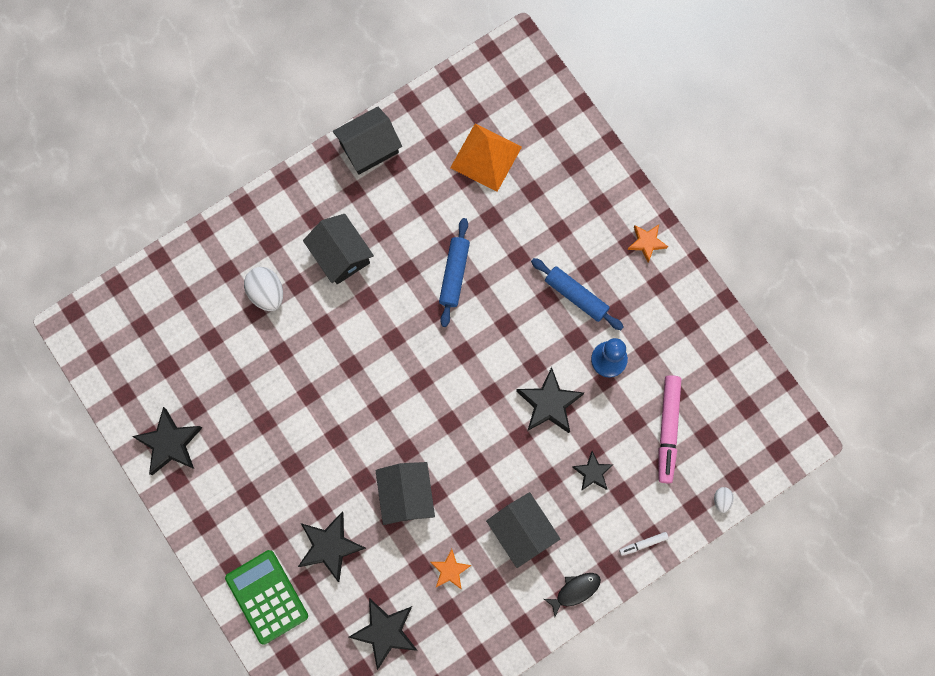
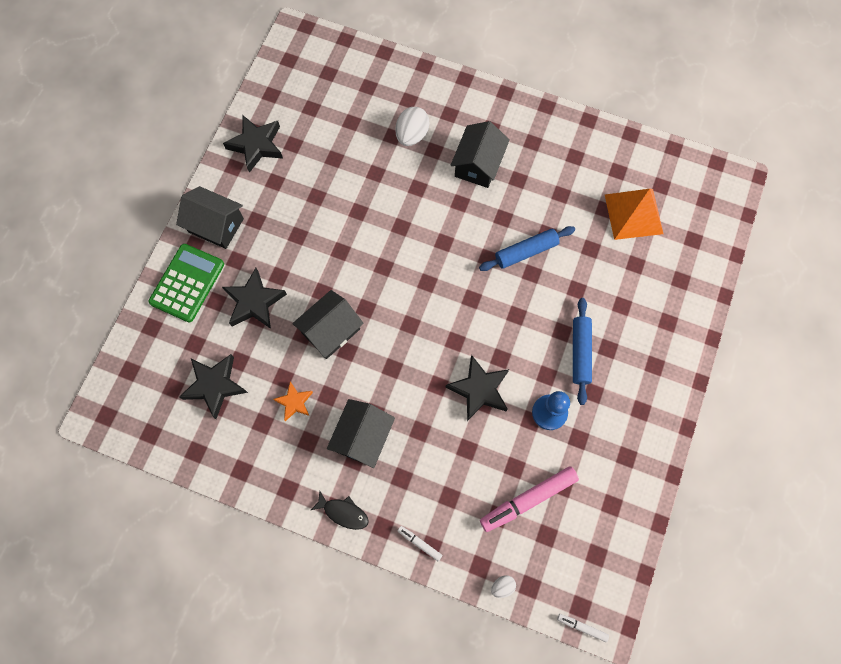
camera: 55 degrees right, 5 degrees down
(369, 148) = (573, 130): black house -> black house (216, 225)
(592, 472) = (449, 461): black star -> none
(646, 242) = (666, 378): orange star -> none
(793, 460) = (582, 627): none -> white marker

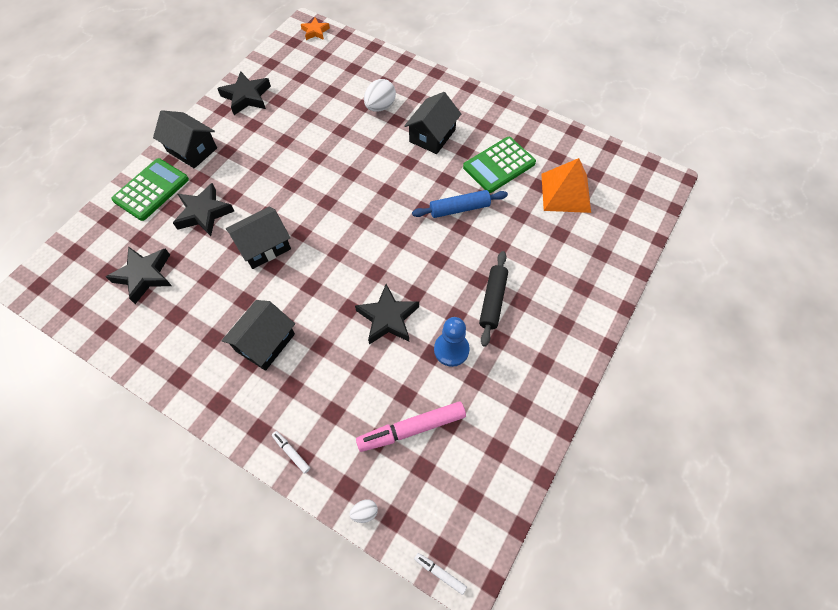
camera: 10 degrees right, 10 degrees down
(294, 402) = (211, 301): orange star -> orange star (315, 31)
(343, 512) = (225, 409): black fish -> none
(557, 191) = (499, 165): none -> green calculator
(580, 352) = (492, 301): blue rolling pin -> black rolling pin

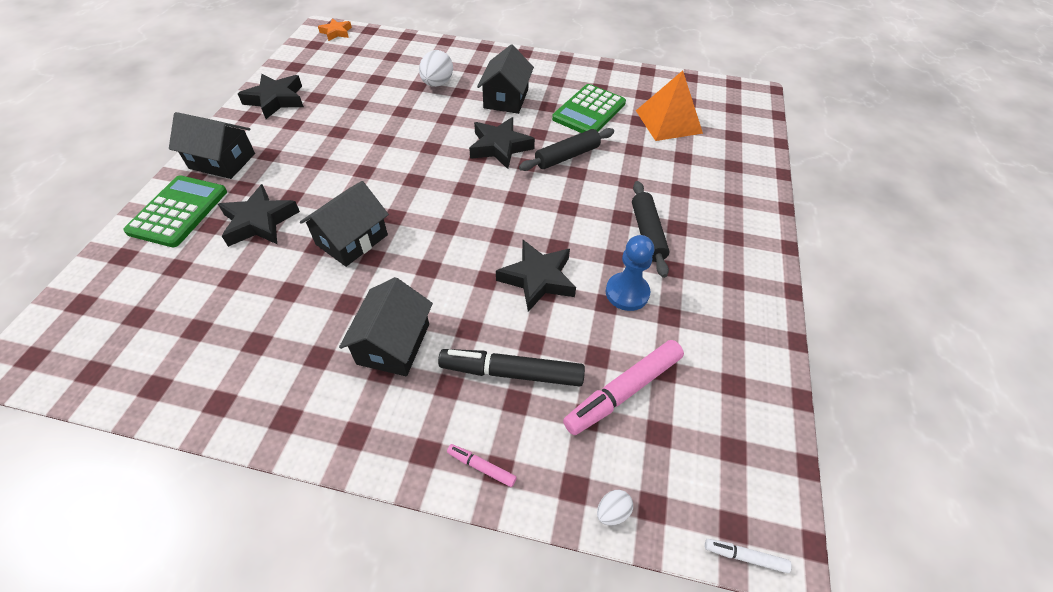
camera: 20 degrees left, 10 degrees down
(144, 275) = (196, 307): black star -> black star (500, 147)
(291, 452) = (481, 467): white marker -> pink marker
(338, 390) = (511, 373): none -> black marker
(459, 209) = (567, 156): blue rolling pin -> black rolling pin

